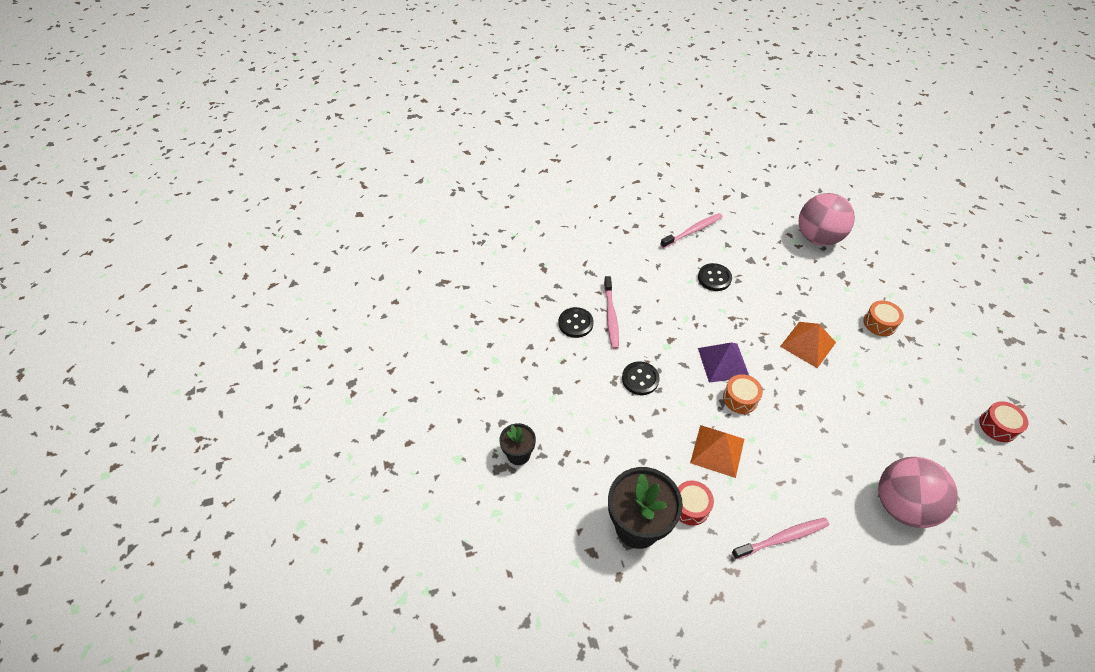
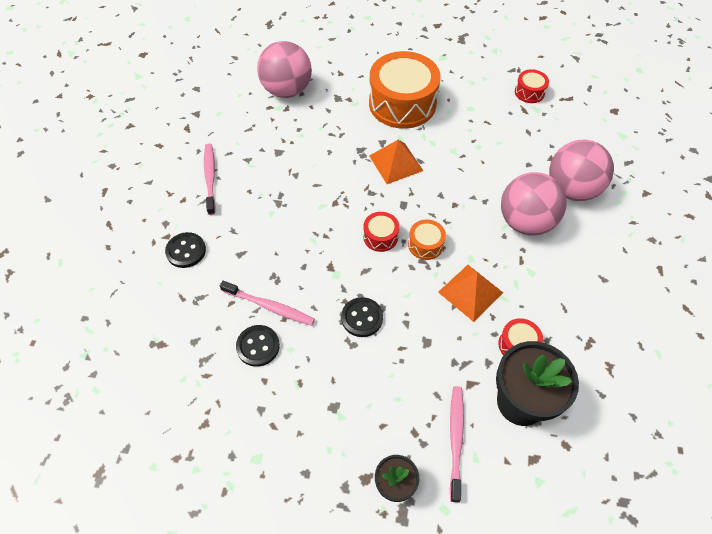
camera: 65 degrees left, 5 degrees up
(714, 278) = (280, 191): black button -> black button (186, 251)
(723, 362) = (380, 237): purple pyramid -> red drum
(782, 538) = (572, 288): pink toothbrush -> pink toothbrush (456, 440)
(827, 473) = (525, 222): none -> pink ball
(879, 323) = (402, 103): orange drum -> orange drum, size x2.23

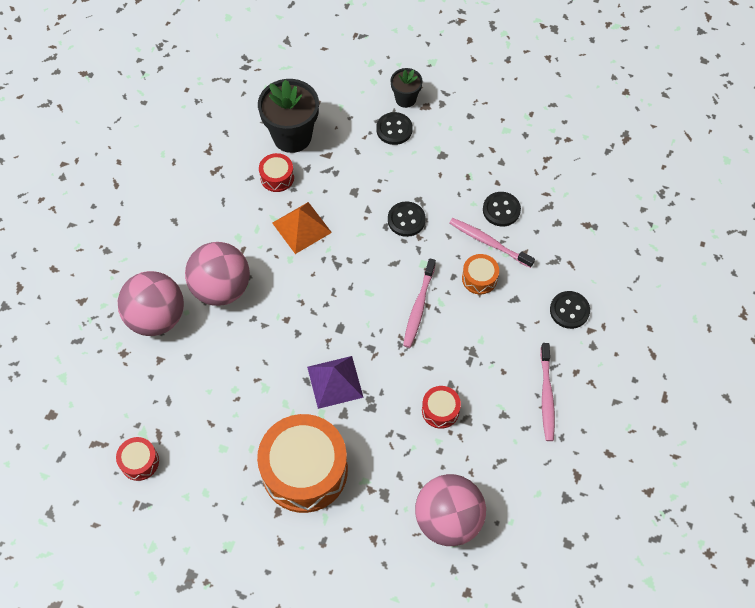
camera: 170 degrees left, 5 degrees up
(380, 237) = (372, 295): red drum -> red drum (440, 410)
(395, 163) = (335, 382): orange pyramid -> purple pyramid
(399, 434) = (394, 129): none -> black button
(425, 244) = (329, 280): orange drum -> orange drum (479, 278)
(456, 440) = (352, 119): pink toothbrush -> pink toothbrush (419, 307)

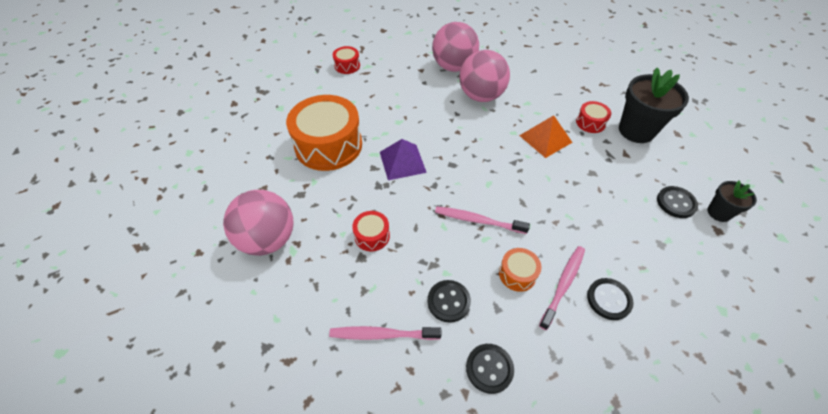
camera: 90 degrees right, 10 degrees down
(406, 220) = (572, 212): black button -> black button (448, 301)

